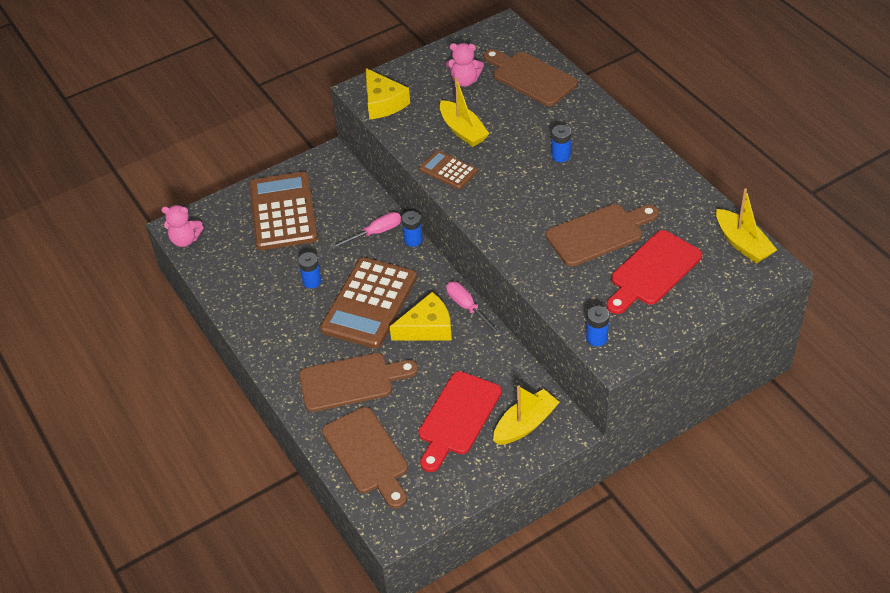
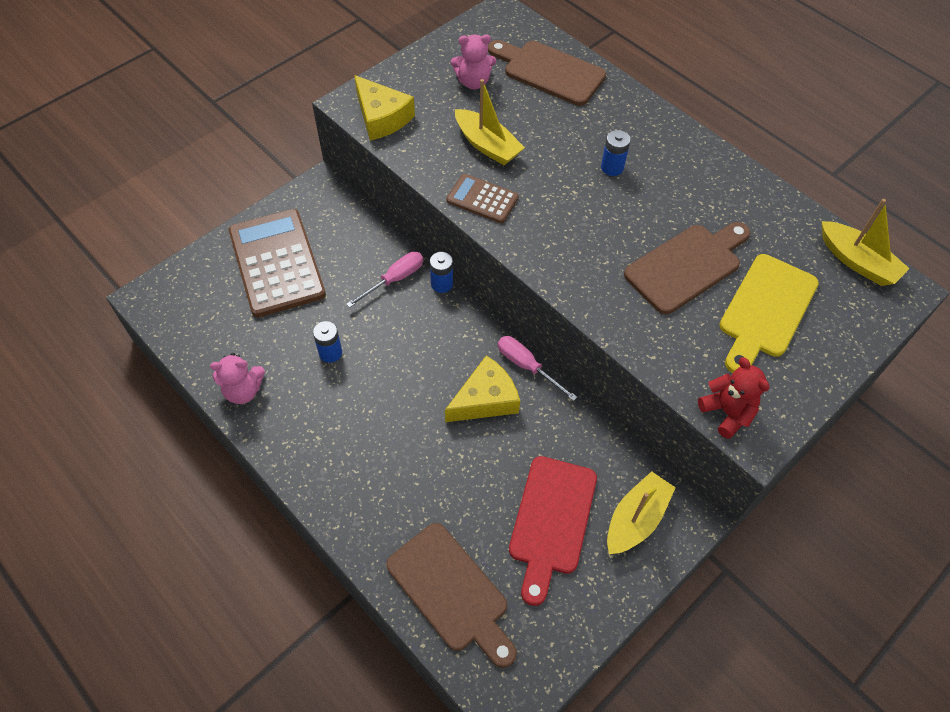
camera: 15 degrees left, 10 degrees up
(185, 240) = (160, 313): pink teddy bear -> pink teddy bear (243, 390)
(351, 382) = (408, 487): brown cutting board -> none
(369, 303) = (407, 374): brown calculator -> none
(596, 338) = (727, 412): blue battery -> red teddy bear
(652, 271) = (765, 310): red cutting board -> yellow cutting board

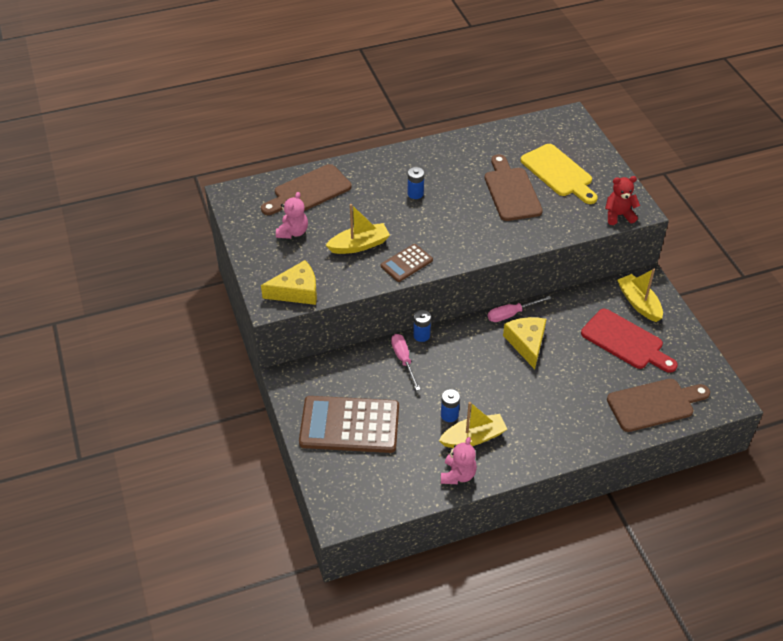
camera: 65 degrees left, 10 degrees down
(857, 261) = (543, 124): yellow boat -> yellow boat (473, 437)

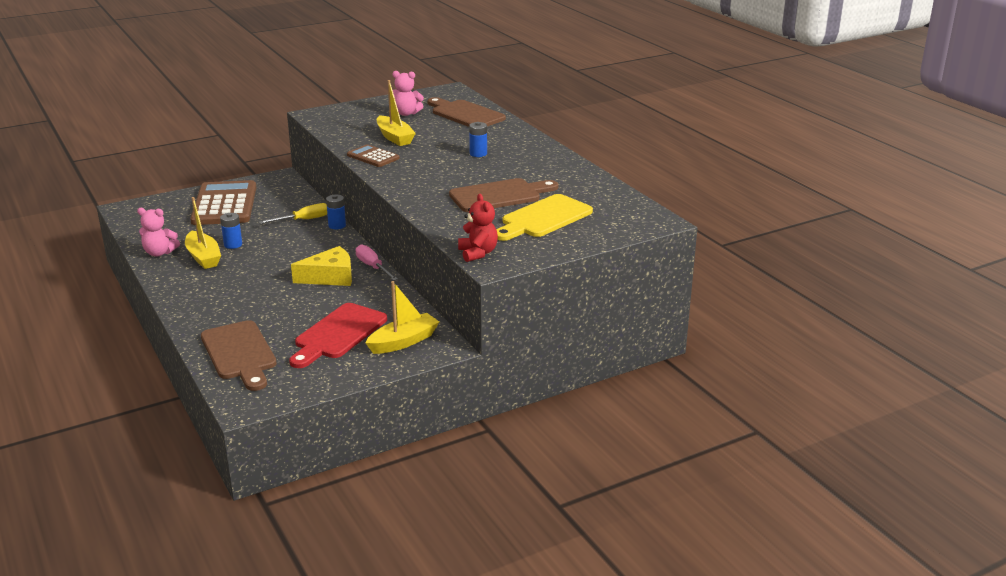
camera: 80 degrees right, 20 degrees down
(296, 291) = (329, 121): yellow cheese -> none
(403, 360) = (304, 220): pink screwdriver -> yellow screwdriver

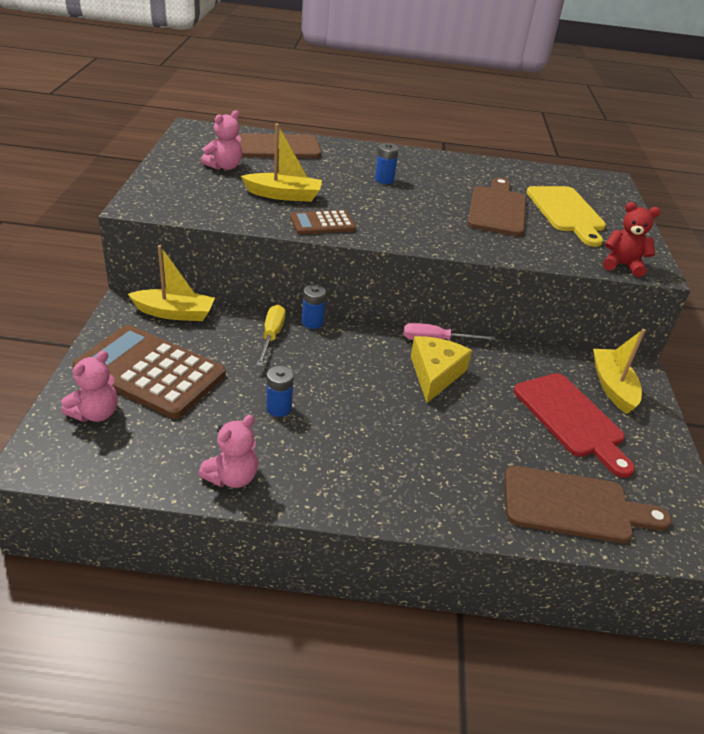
camera: 60 degrees left, 10 degrees up
(173, 206) = (95, 413): none -> pink teddy bear
(203, 257) = (289, 444): yellow boat -> yellow boat (174, 313)

